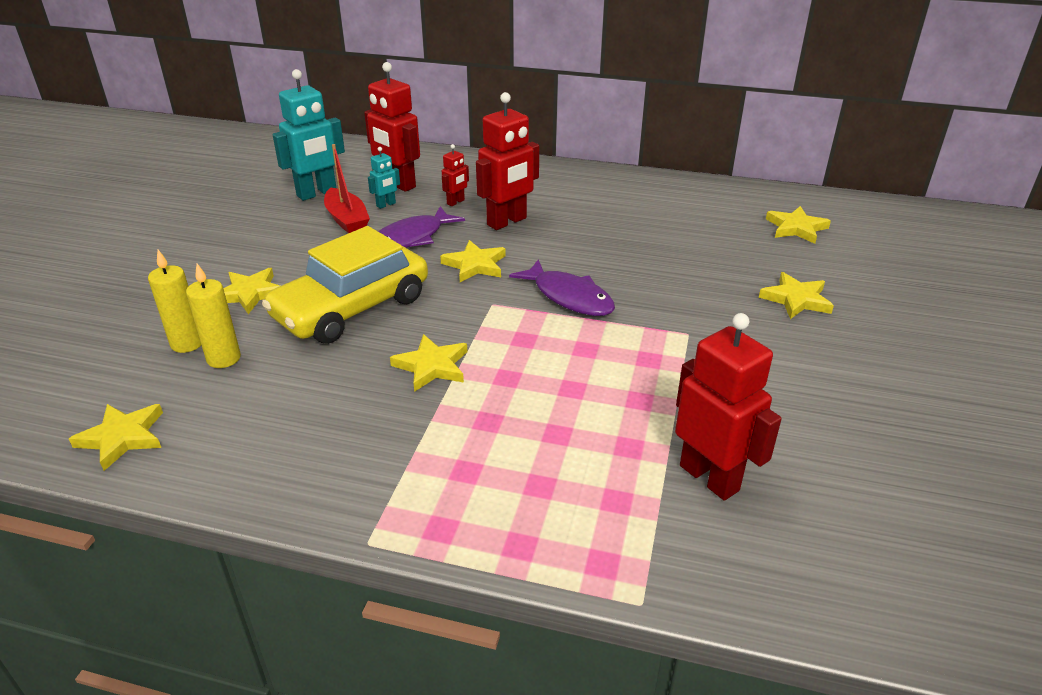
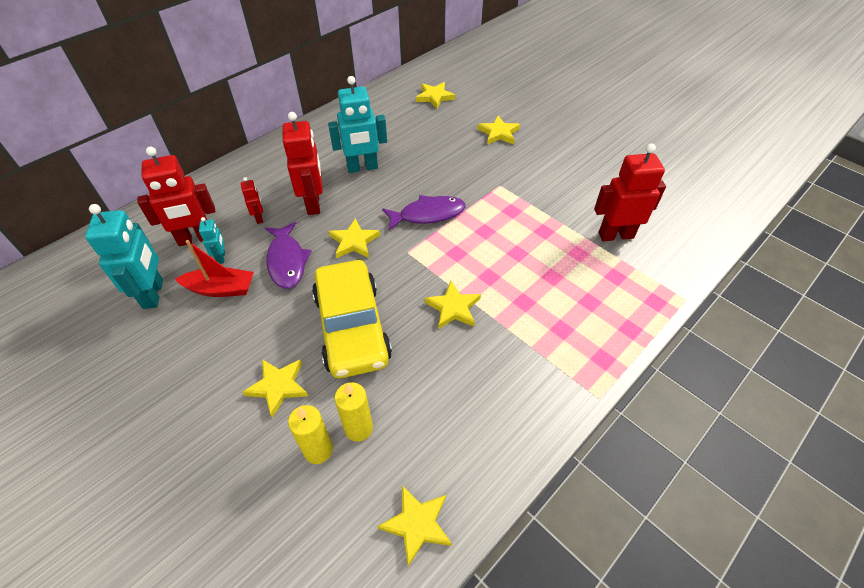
camera: 60 degrees left, 15 degrees up
(597, 228) = (362, 168): none -> turquoise robot

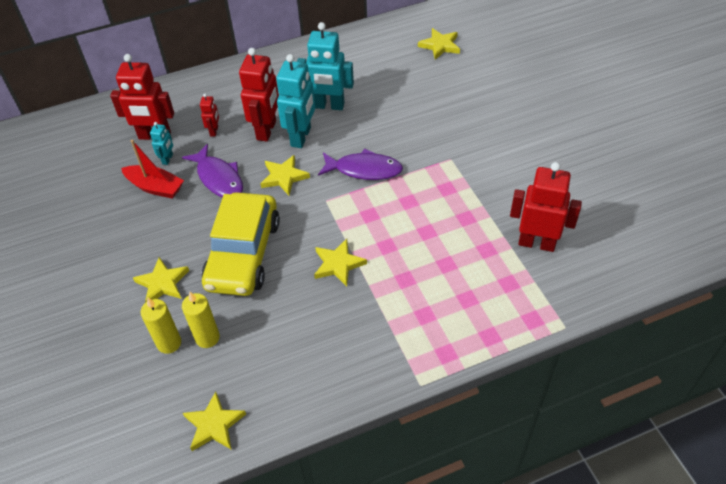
camera: 25 degrees right, 0 degrees up
(154, 294) = (103, 176): turquoise robot -> turquoise robot (301, 137)
(287, 261) = (218, 178): purple fish -> purple fish turned 45 degrees counterclockwise
(499, 133) = (483, 102): yellow star -> none

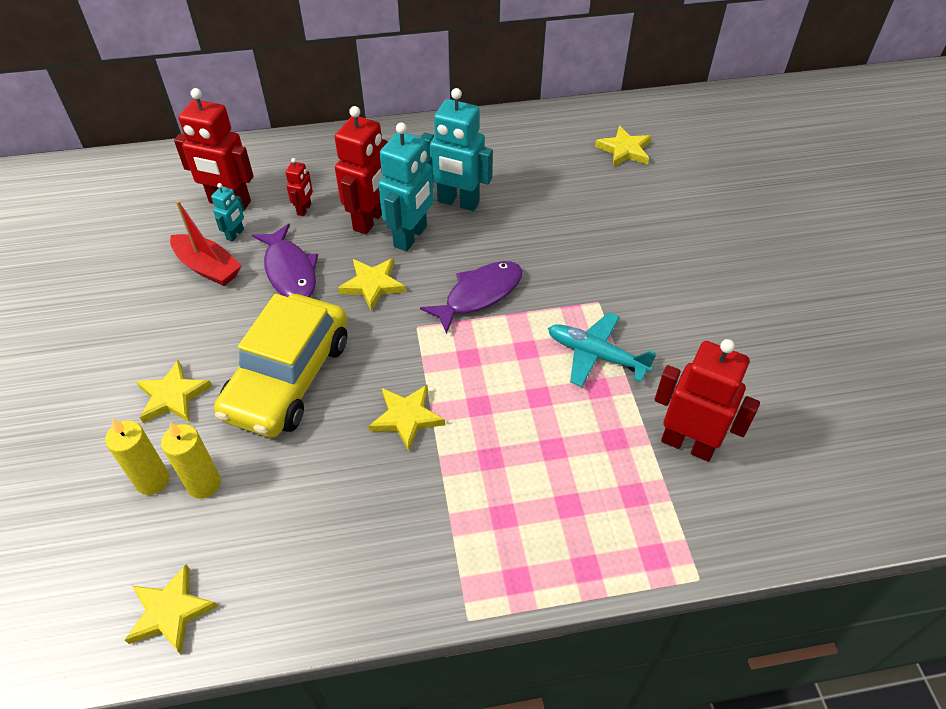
camera: 10 degrees right, 0 degrees up
(364, 170) = (479, 295): purple fish -> purple fish turned 60 degrees counterclockwise
(459, 196) = (596, 355): none -> turquoise plane

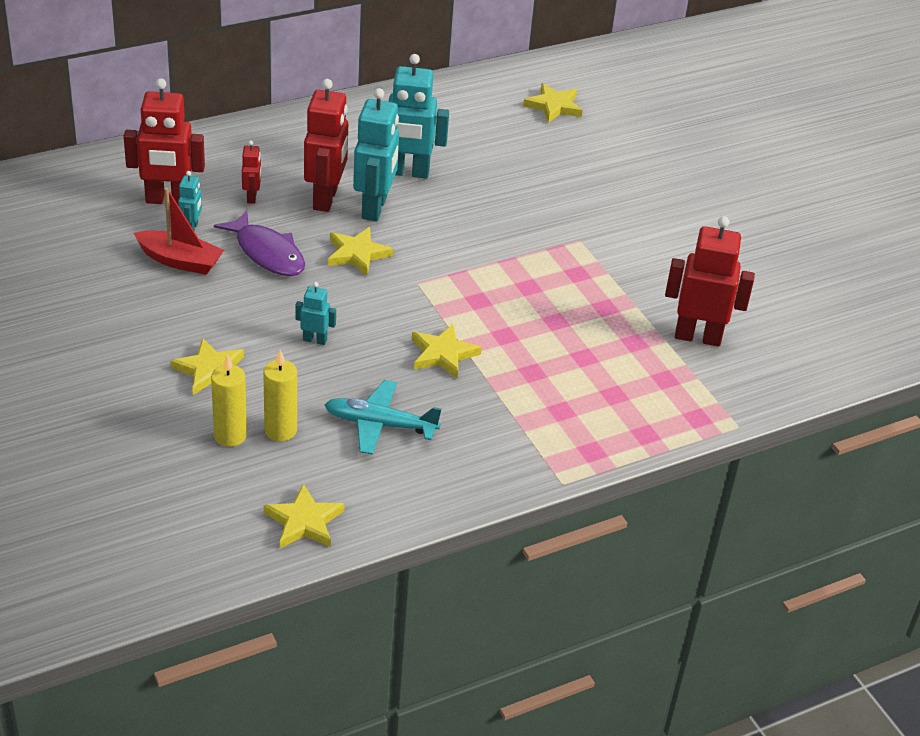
camera: 20 degrees left, 10 degrees down
(288, 377) = (315, 340): yellow car -> turquoise robot
(479, 295) = (465, 249): purple fish -> none
(596, 355) = (594, 282): turquoise plane -> turquoise plane (380, 425)

